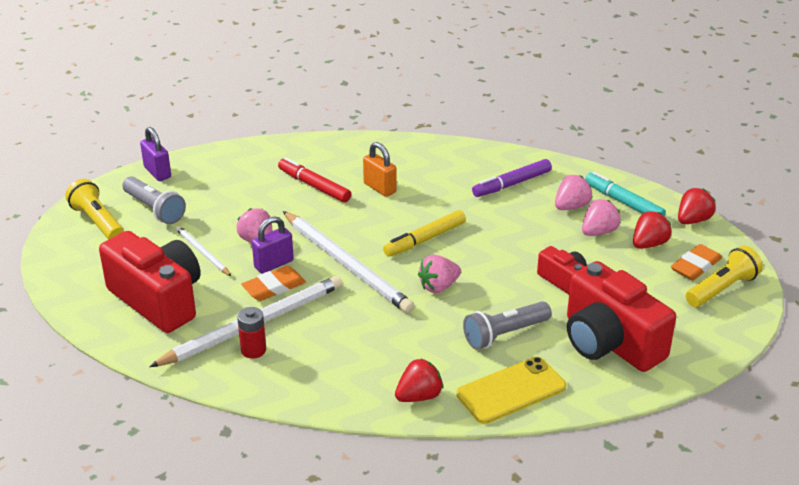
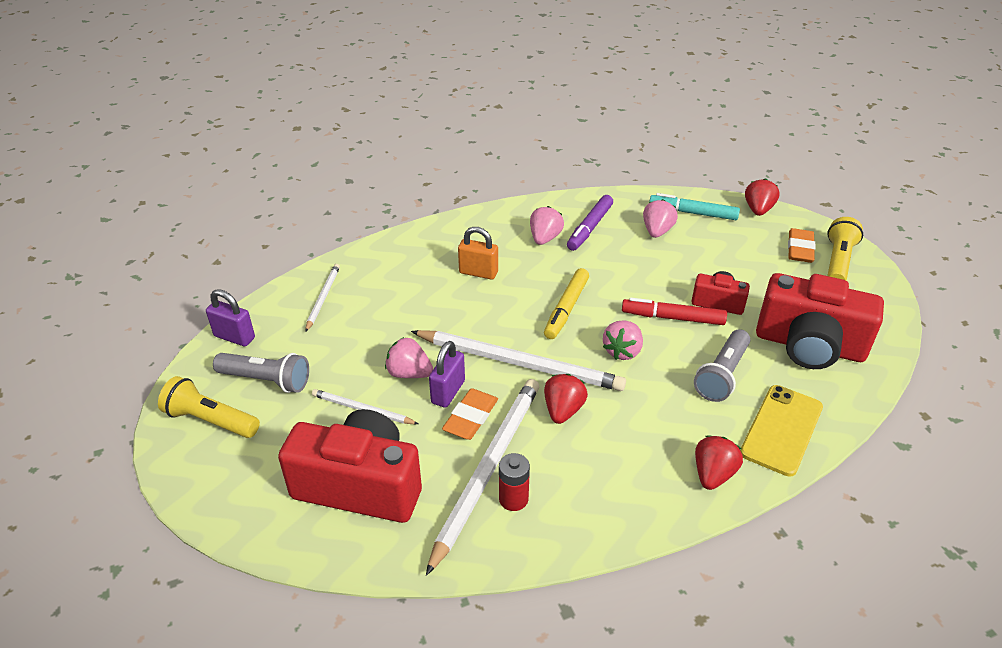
camera: 30 degrees left, 5 degrees up
(243, 166) = (323, 298): none -> white pencil
(314, 186) = (414, 293): red marker -> red marker (672, 318)
(598, 232) = (700, 246): pink strawberry -> pink strawberry (544, 238)
(649, 244) = (748, 243): red strawberry -> red strawberry (563, 410)

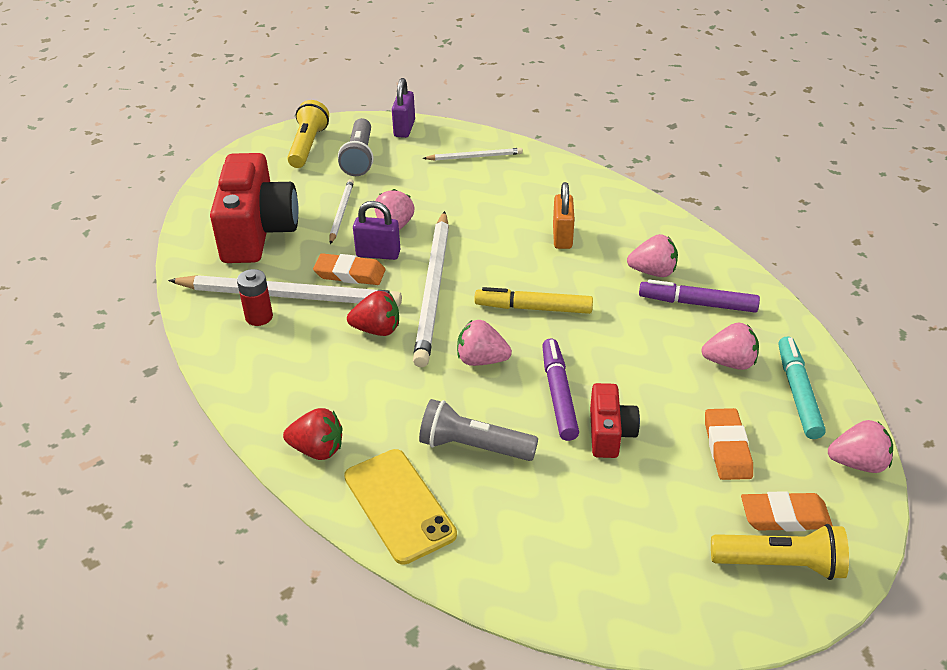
camera: 75 degrees right, 0 degrees up
(672, 318) = (558, 394): red marker -> purple marker
(739, 255) = (727, 448): none -> orange eraser
(758, 210) = (858, 463): red strawberry -> pink strawberry
(781, 430) = (399, 505): yellow phone -> yellow phone turned 45 degrees clockwise
(809, 345) = (563, 530): red camera -> none

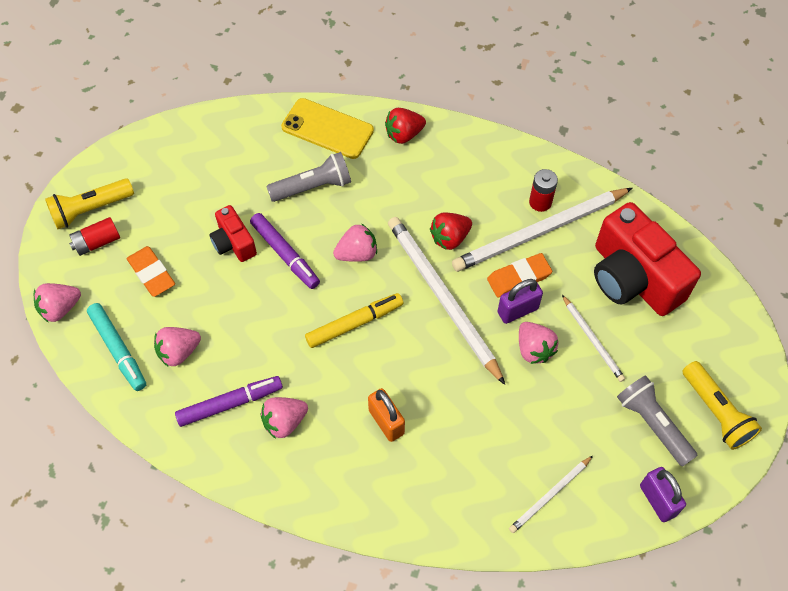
camera: 145 degrees right, 20 degrees up
(785, 516) = (97, 242): orange eraser -> red battery

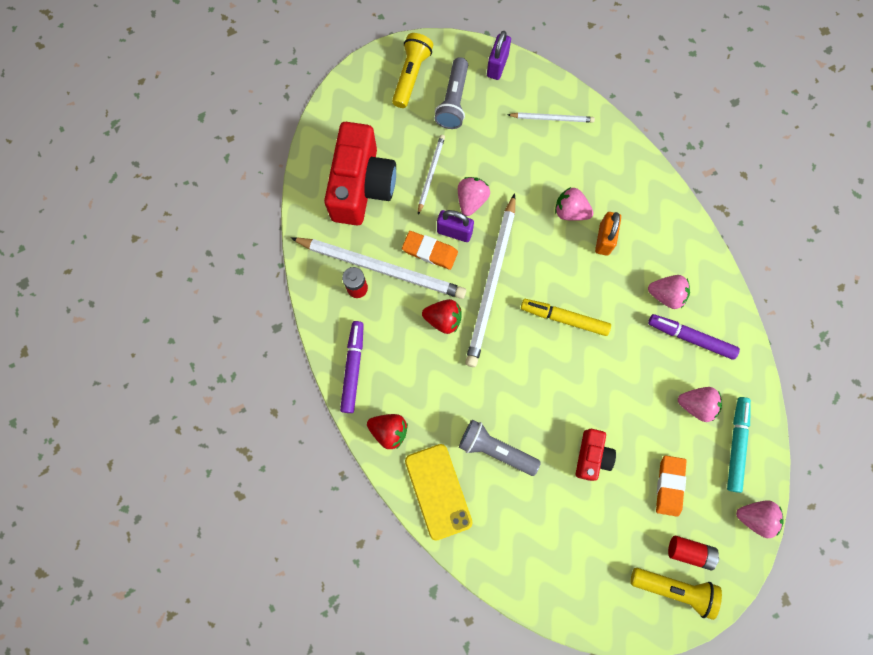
camera: 135 degrees left, 15 degrees up
(285, 254) = (564, 412): purple marker -> purple marker (353, 368)
(357, 253) = (515, 366): pink strawberry -> pink strawberry (570, 211)

